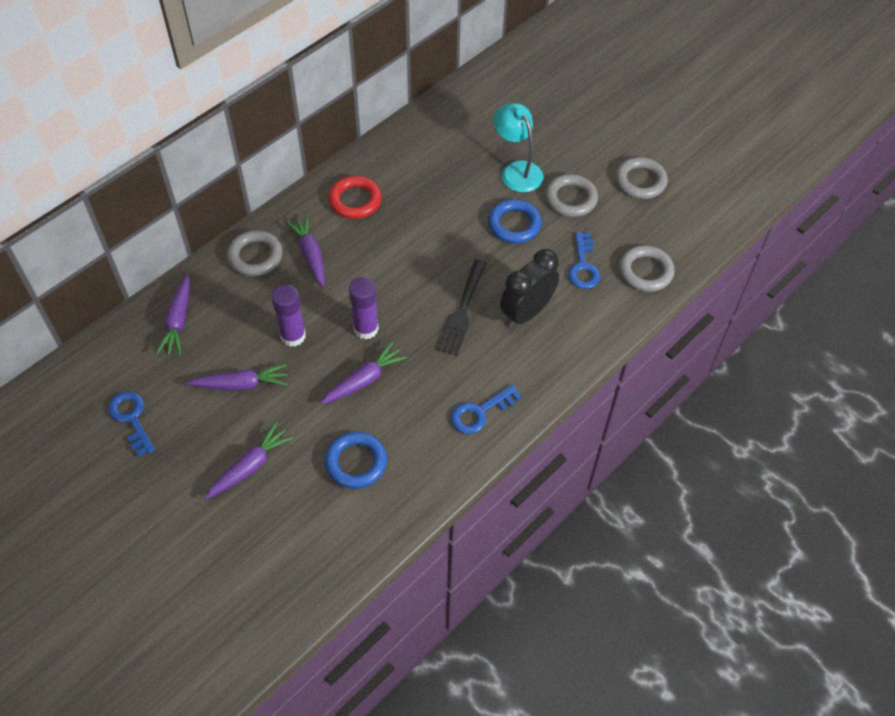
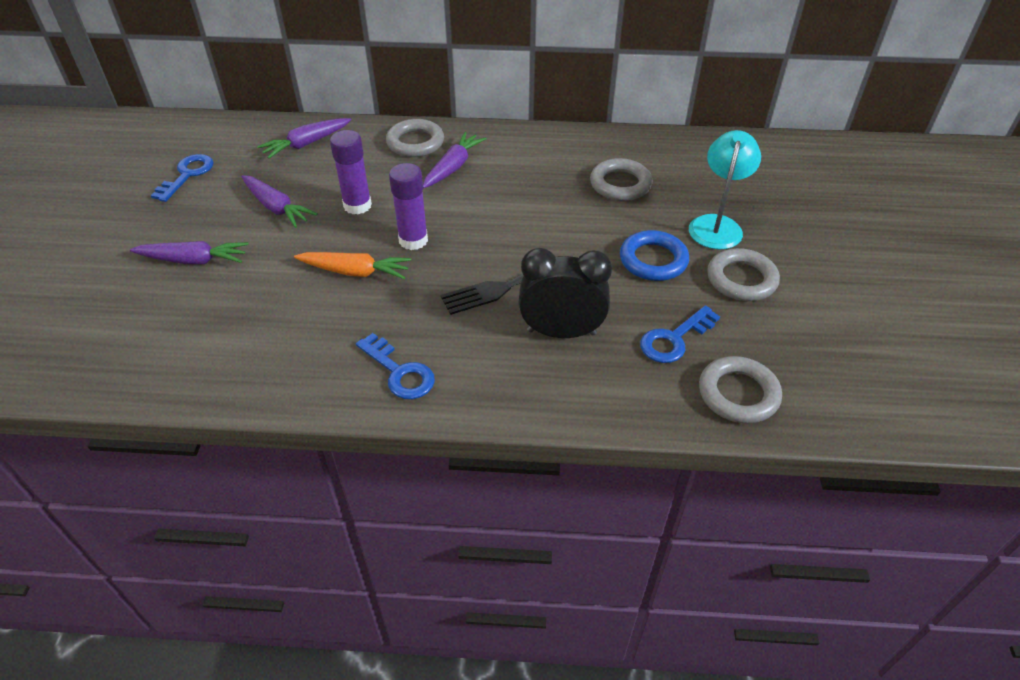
camera: 50 degrees right, 10 degrees down
(355, 200) = (541, 157): red ring -> none
(356, 462) = (255, 321): blue ring -> none
(364, 380) = (355, 272): purple carrot -> orange carrot
(480, 412) = (399, 372): blue key -> blue key turned 150 degrees counterclockwise
(640, 181) = (844, 316): grey ring -> grey ring (620, 184)

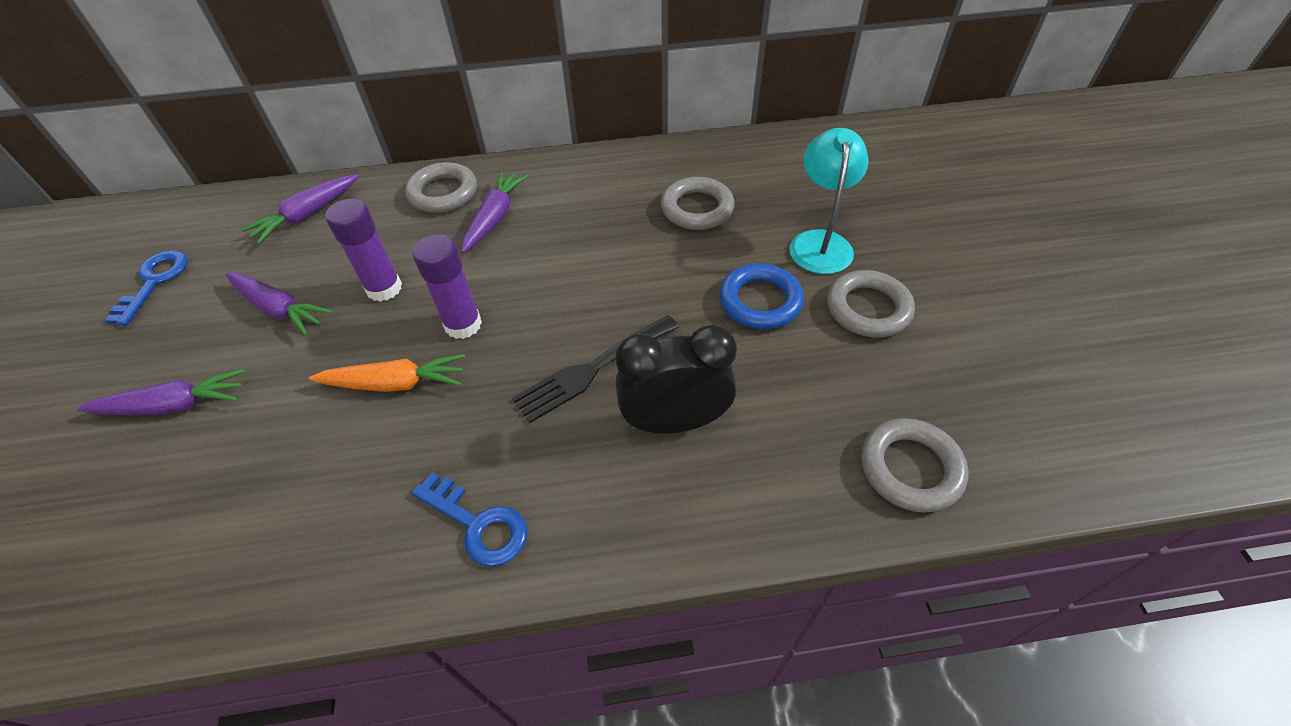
camera: 10 degrees left, 5 degrees up
(674, 339) = (813, 405): blue key -> none

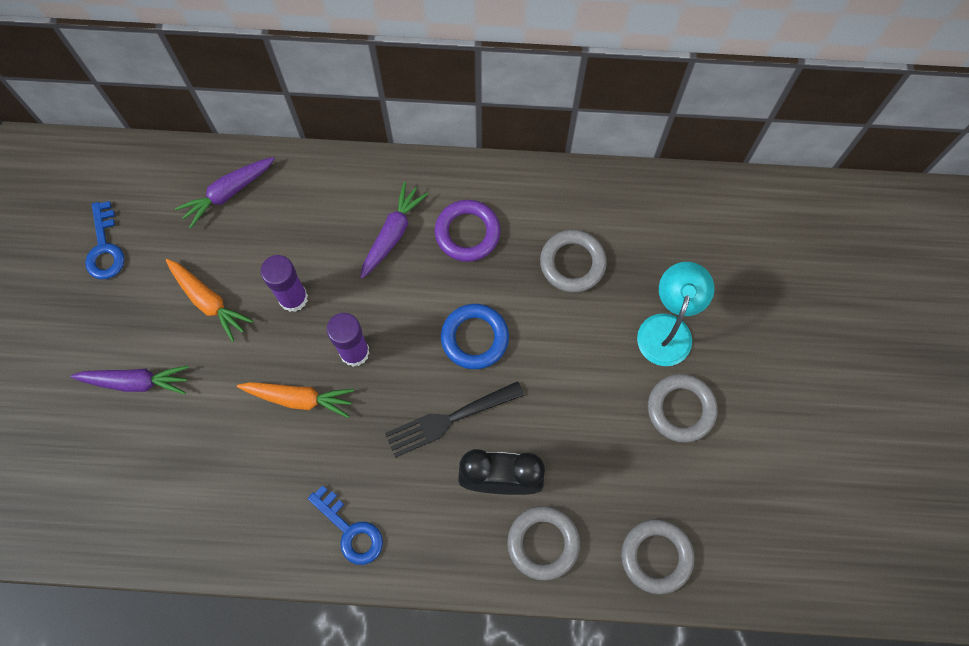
camera: 10 degrees right, 20 degrees up
(154, 282) = (105, 247): blue key -> blue key turned 150 degrees clockwise
(279, 309) = (209, 301): purple carrot -> orange carrot
(443, 193) = (349, 191): grey ring -> grey ring (543, 543)
(577, 204) = (467, 233): none -> purple ring
(760, 301) = (596, 382): blue ring -> blue ring (474, 338)

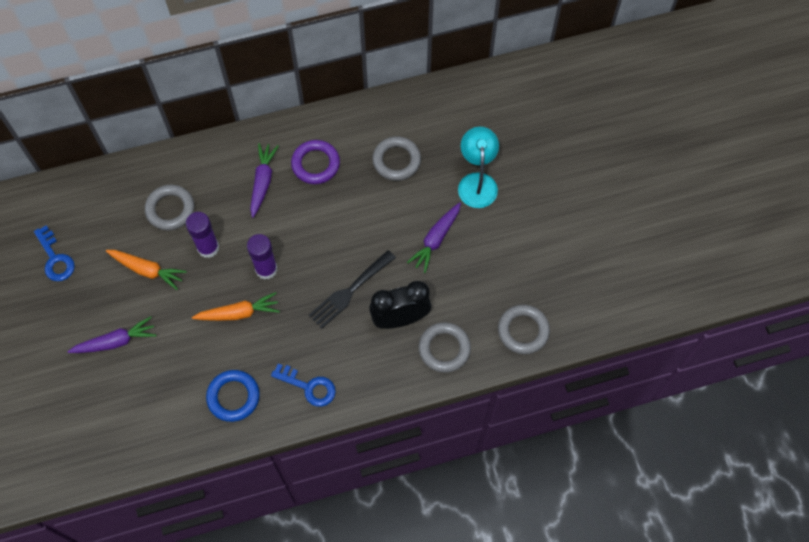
camera: 20 degrees left, 5 degrees down
(228, 193) = (132, 192): purple carrot -> purple carrot (436, 239)
(474, 338) = (347, 232): blue ring -> blue ring (233, 397)
(681, 409) = (505, 231): grey ring -> grey ring (170, 209)

